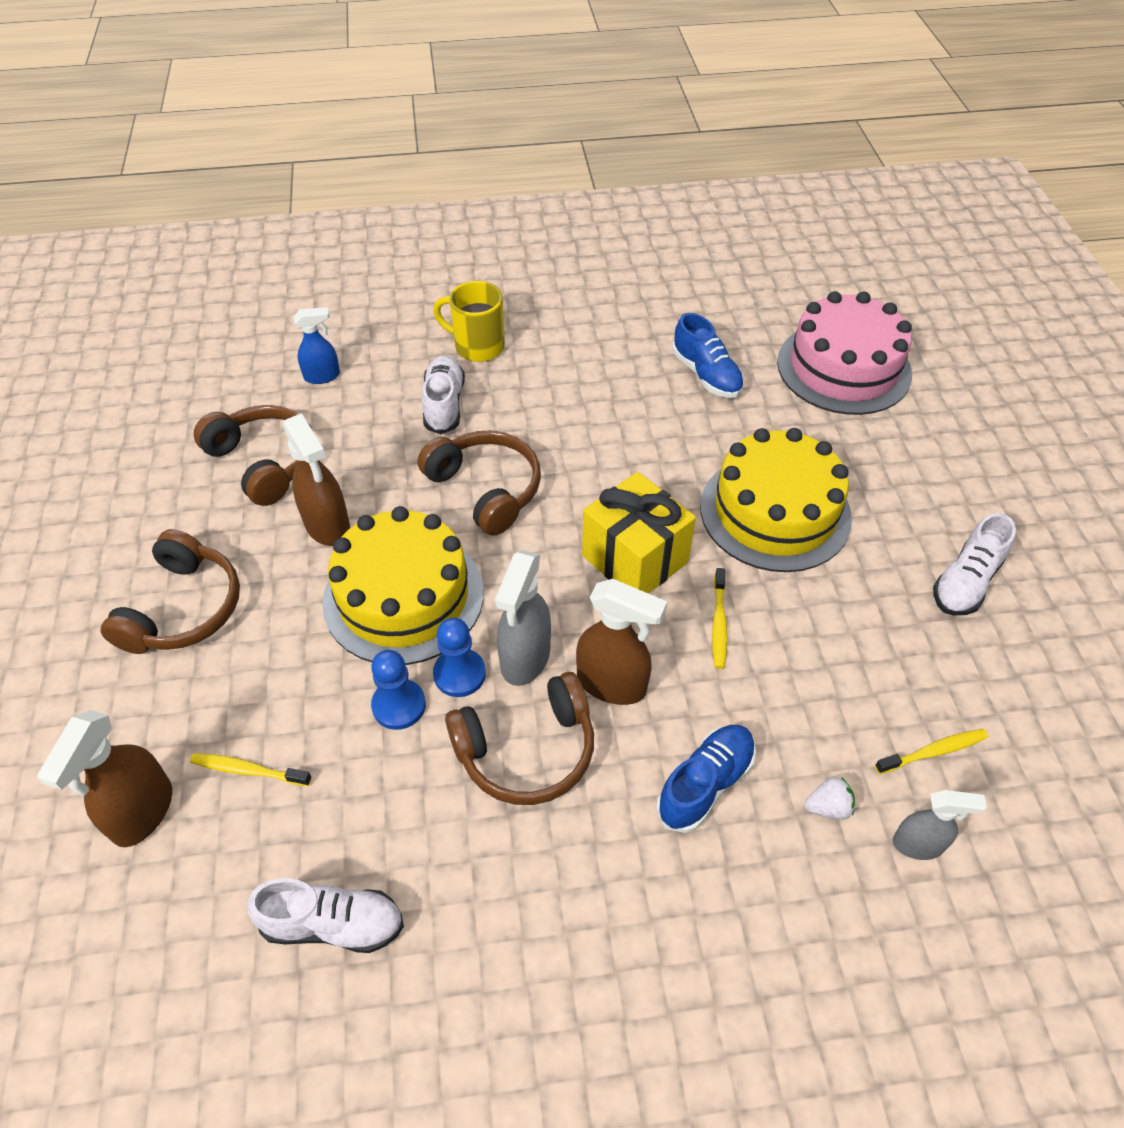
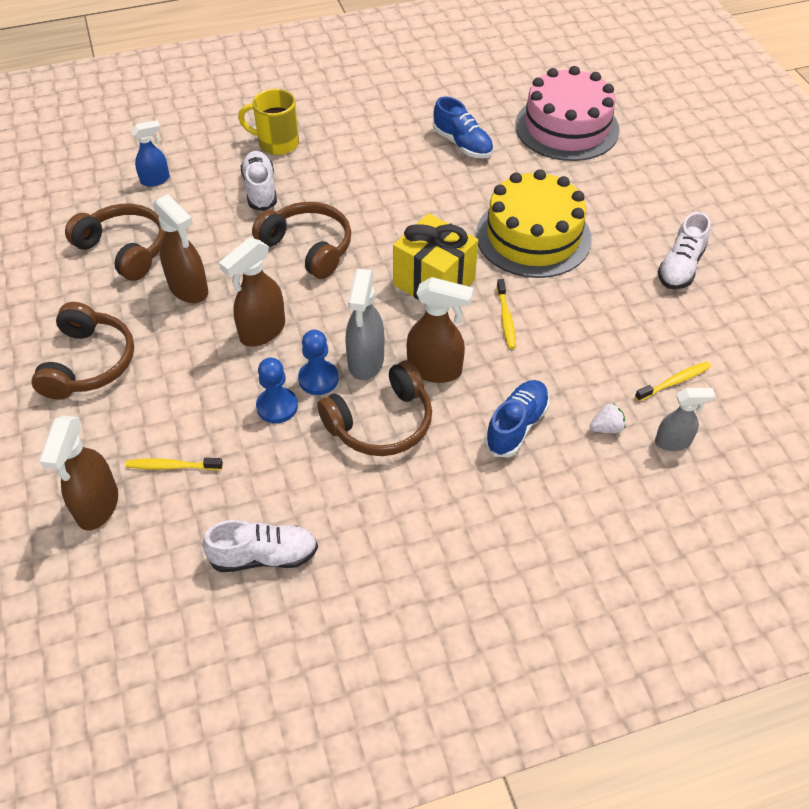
camera: 10 degrees left, 0 degrees up
(403, 596) = (262, 331): yellow cake -> brown spray bottle

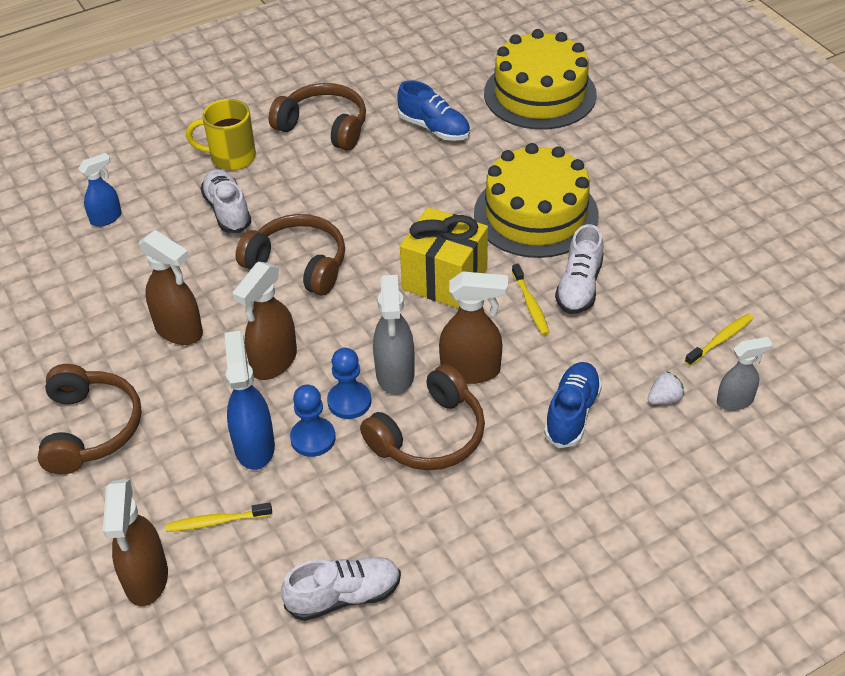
camera: 10 degrees left, 5 degrees down
(125, 249) = (94, 299): brown headphones -> brown headphones (324, 127)
(224, 404) = (254, 446): none -> blue spray bottle
(567, 127) = (540, 94): pink cake -> yellow cake
(680, 267) = (696, 221): white shoe -> white shoe (579, 286)

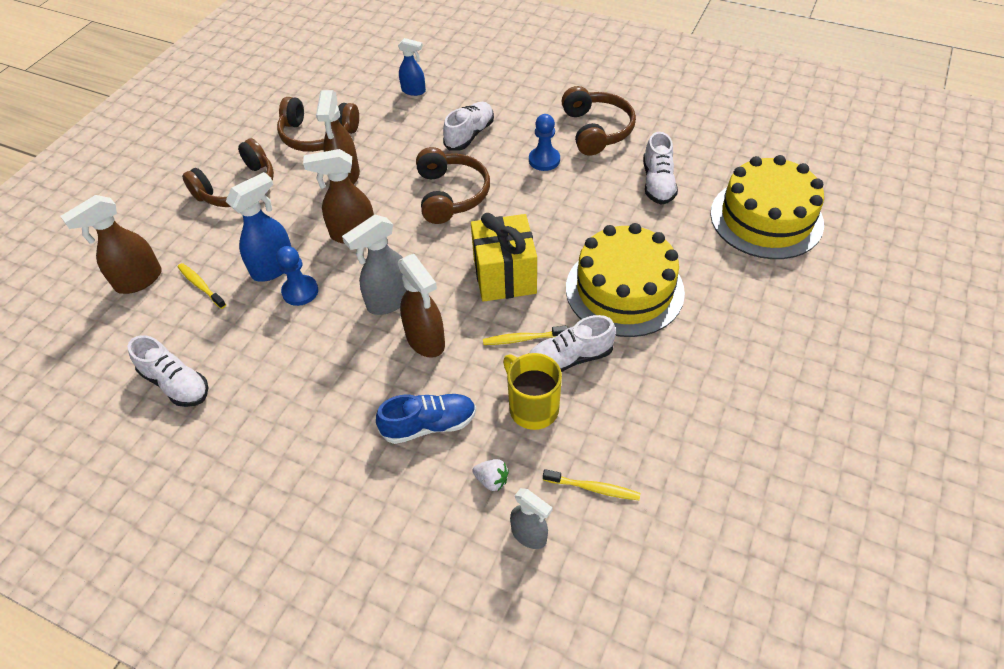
camera: 55 degrees right, 5 degrees up
(231, 157) = (520, 107): yellow mug -> yellow mug (532, 407)
(349, 401) = (346, 291): blue pawn -> blue pawn (544, 160)
(429, 435) = (346, 351): brown headphones -> brown headphones (317, 135)
(434, 128) = (657, 183): blue shoe -> white shoe
(530, 304) = (523, 339): yellow toothbrush -> yellow toothbrush turned 45 degrees clockwise

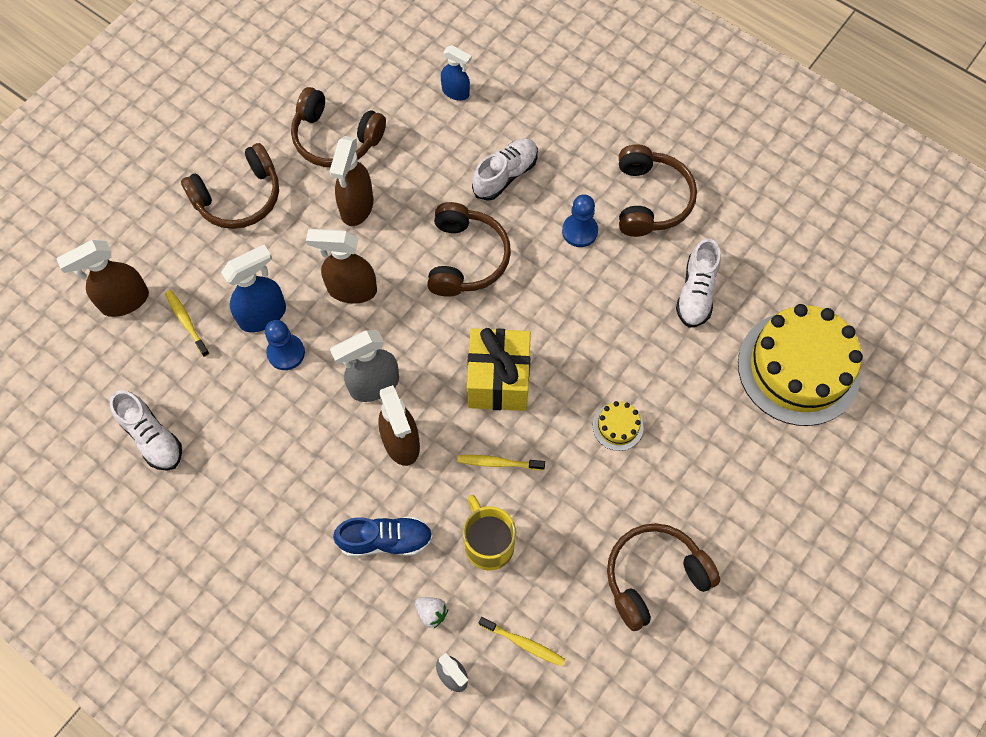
camera: 10 degrees right, 15 degrees up
(569, 359) = (538, 497): white shoe -> none
(624, 290) = (618, 426): yellow cake -> yellow cake, size x0.41
(702, 402) = (654, 577): none -> brown headphones

